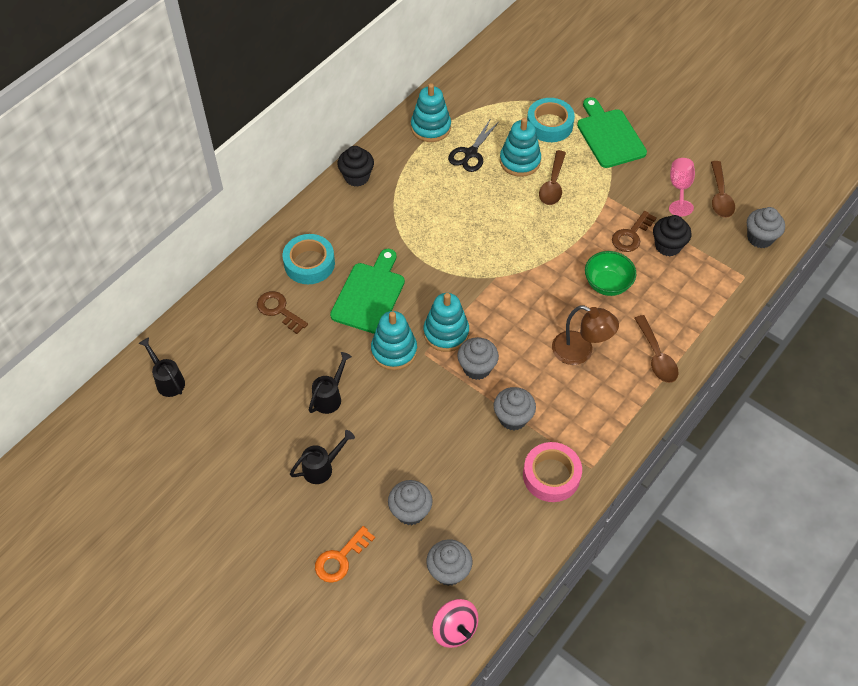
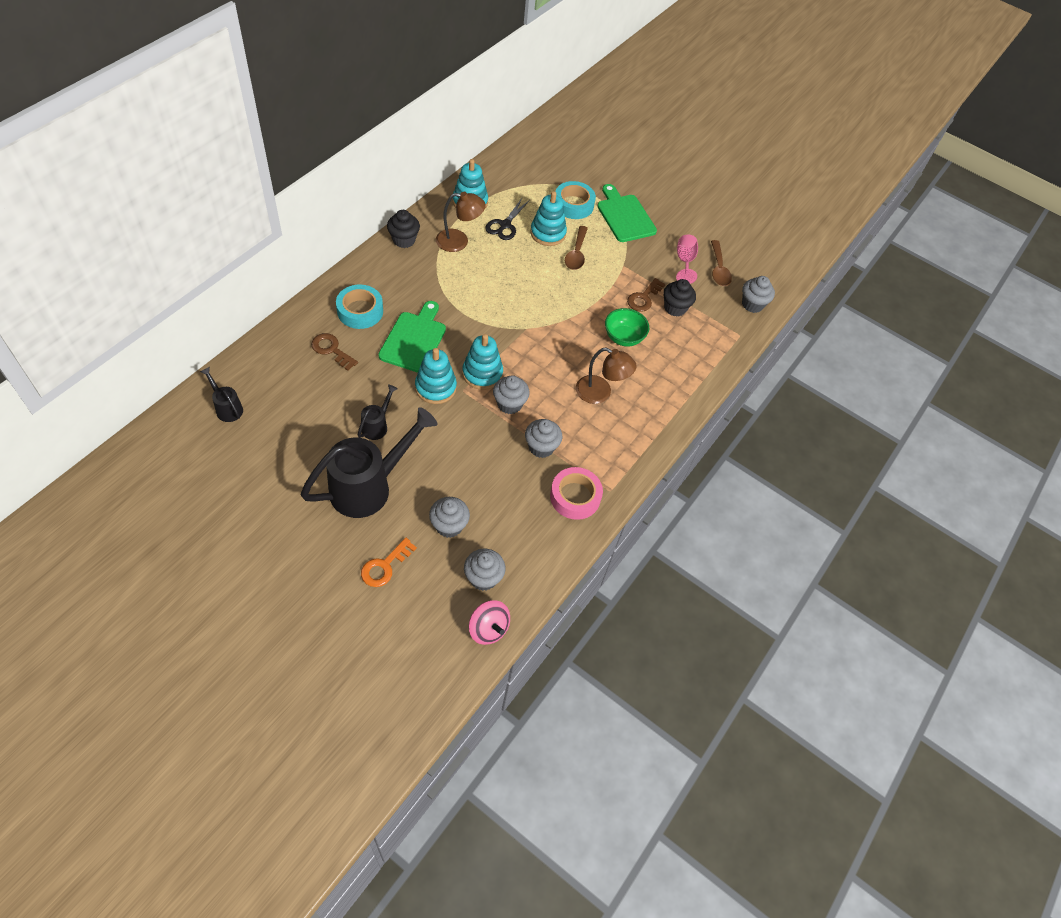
camera: 10 degrees left, 0 degrees up
(322, 468) = (369, 486): black watering can -> black watering can, size x2.19
(418, 176) = (459, 241): none -> brown lamp
(656, 356) = (666, 398): brown spoon -> none

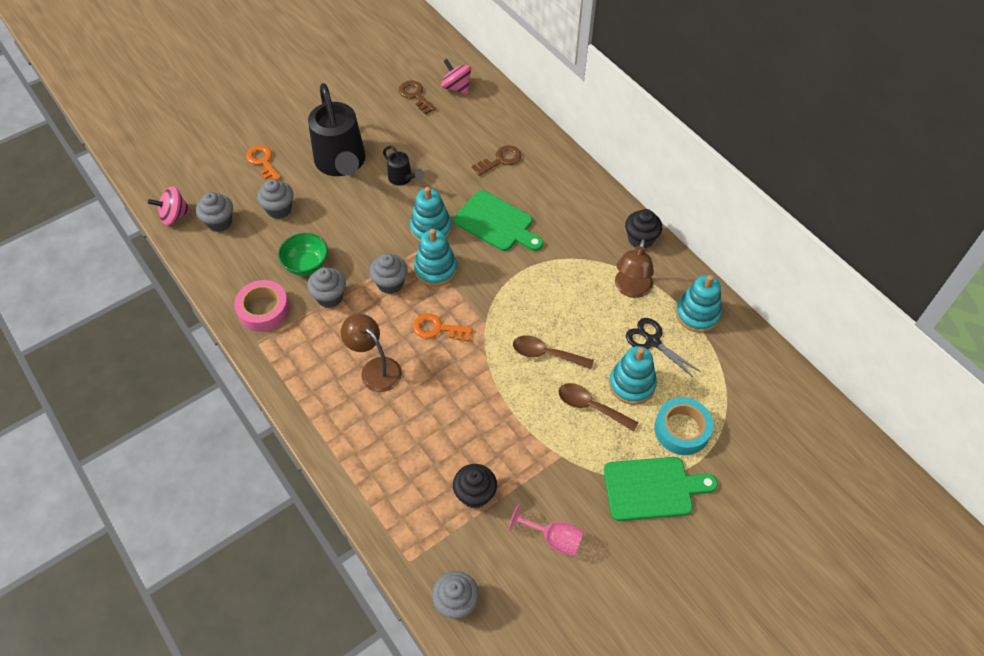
camera: 115 degrees right, 0 degrees up
(227, 408) = (456, 87): black watering can -> pink spinning top
(360, 311) = (544, 187): turquoise tape -> none
(544, 359) = (437, 329): none -> orange key
(600, 393) = (375, 369): brown lamp -> brown lamp turned 90 degrees clockwise
(623, 337) = (444, 417): green bowl -> green bowl (306, 265)
(644, 298) = (500, 462): brown key -> brown key (415, 95)
(718, 269) = (530, 581): brown spoon -> brown spoon (546, 354)

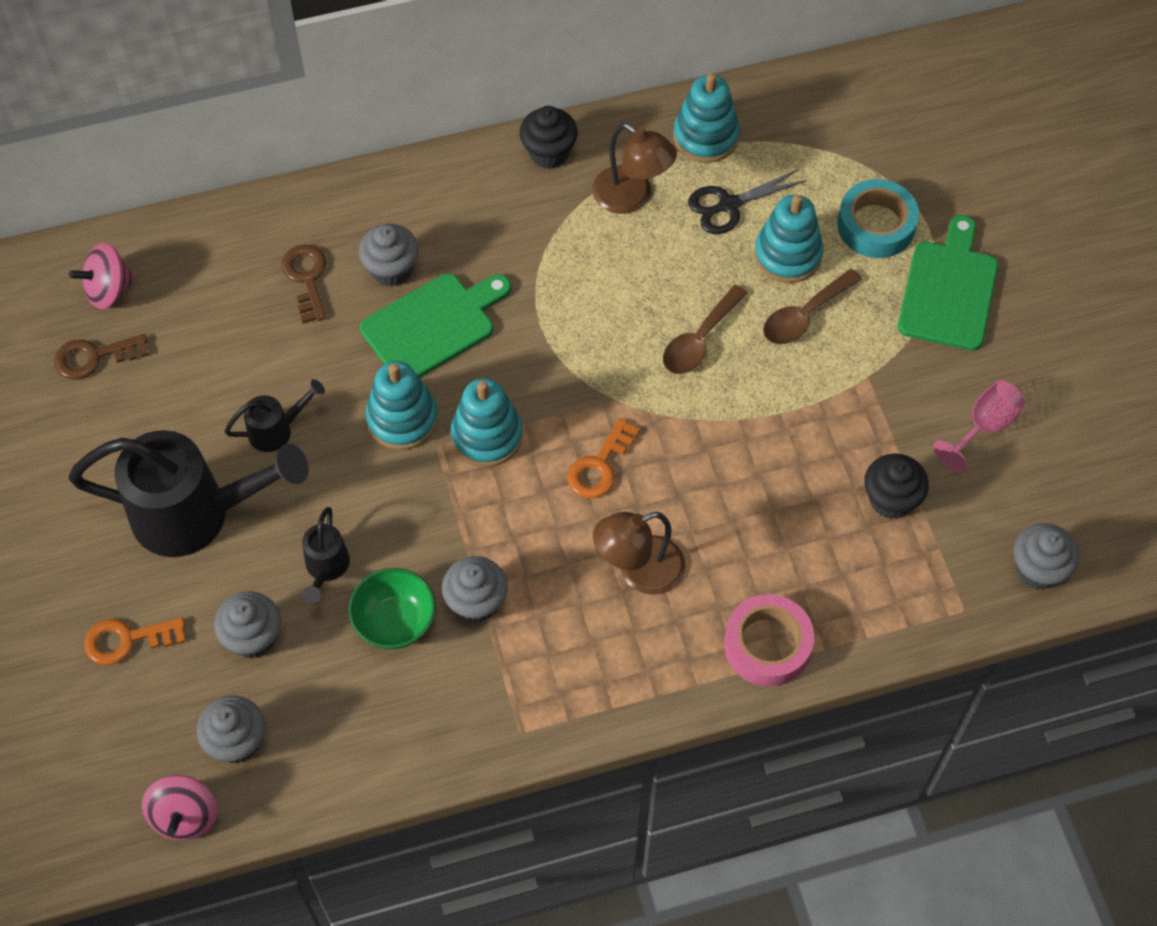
camera: 70 degrees left, 5 degrees up
(263, 310) = (460, 708): pink tape -> pink tape (767, 645)
(328, 225) = (326, 568): none -> black watering can
(390, 283) = (486, 507): grey cupcake -> grey cupcake (391, 269)

